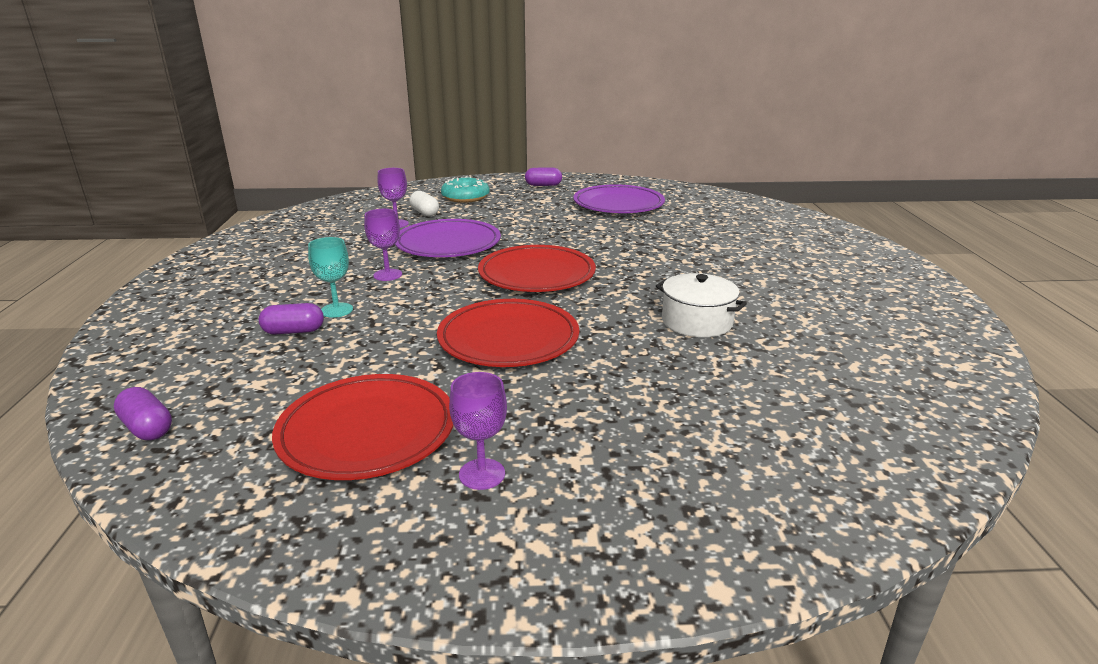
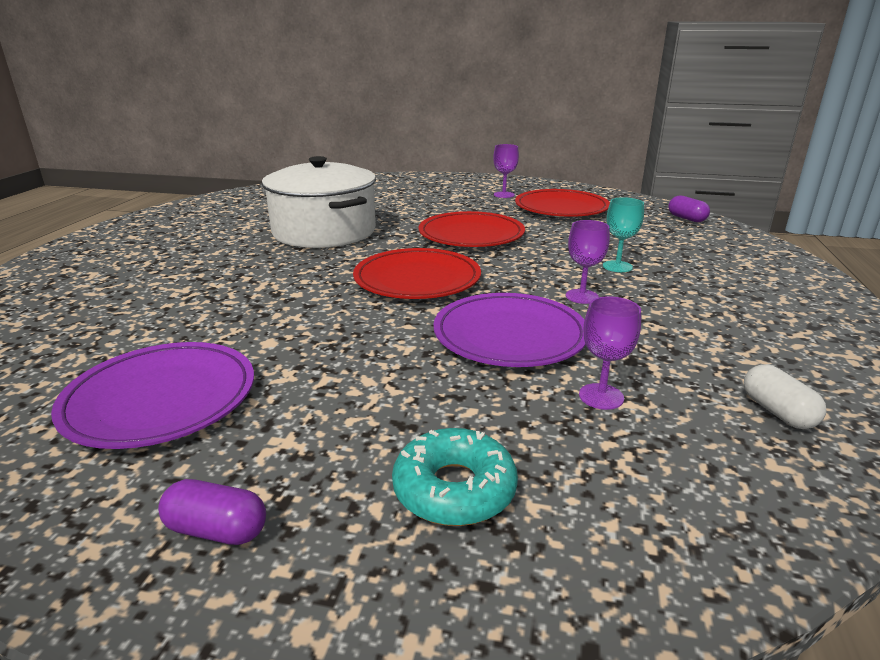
camera: 165 degrees left, 0 degrees up
(294, 331) = (643, 254): purple capsule -> none
(425, 213) = (552, 428): white capsule -> white capsule (777, 412)
(696, 322) = (324, 231): white pot -> white pot, size x1.88

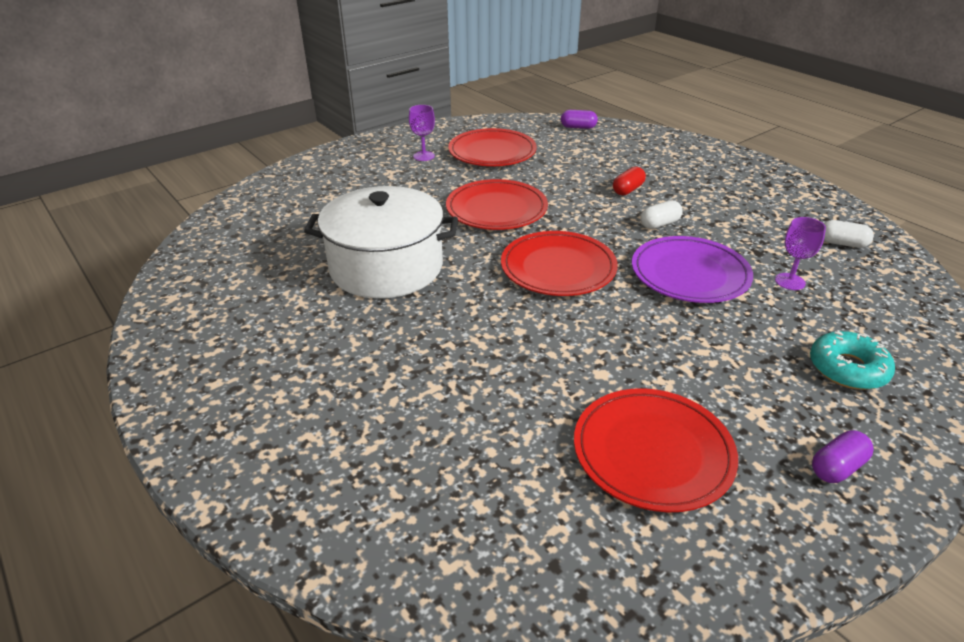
camera: 50 degrees left, 10 degrees up
(161, 399) = (652, 452): purple plate -> red plate
(581, 296) = (659, 224): purple goblet -> white capsule
(617, 266) = (628, 190): turquoise goblet -> red capsule

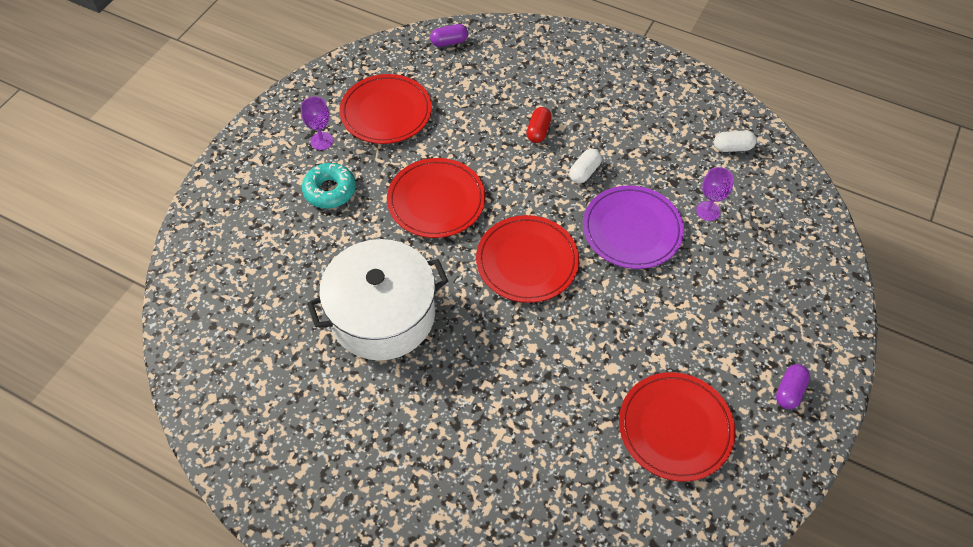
camera: 25 degrees left, 20 degrees up
(847, 369) = (772, 294): turquoise donut -> turquoise donut (330, 190)

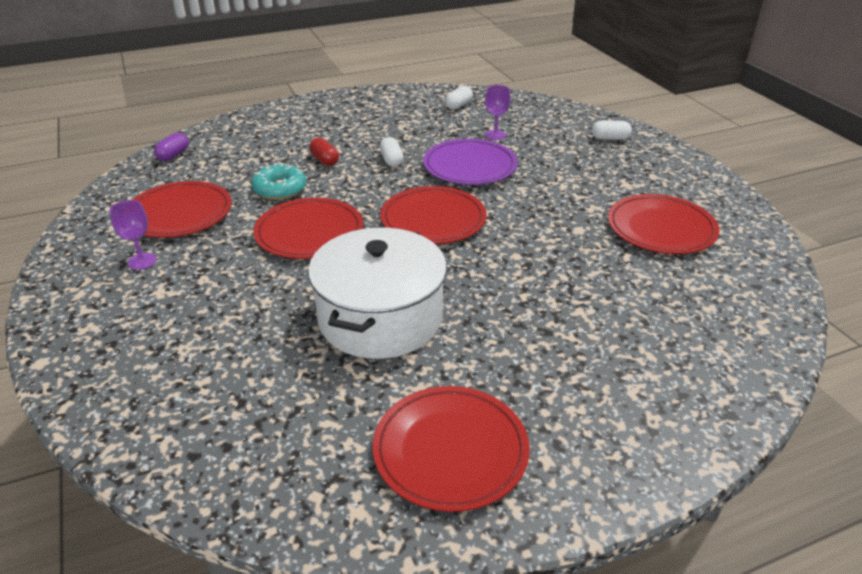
camera: 50 degrees left, 20 degrees down
(296, 441) = (450, 451): none -> red plate
(330, 190) = (202, 283): turquoise donut -> turquoise donut (280, 189)
(789, 391) = (675, 174): purple capsule -> none
(803, 301) = (610, 138): none -> white capsule

